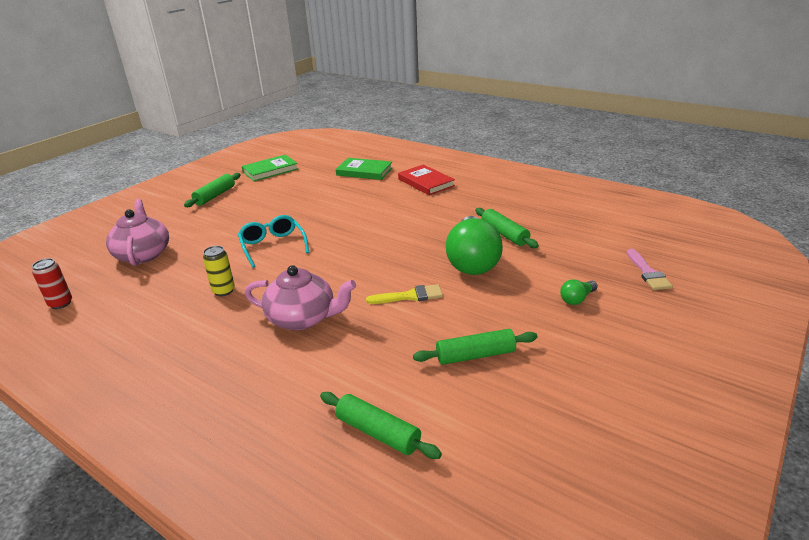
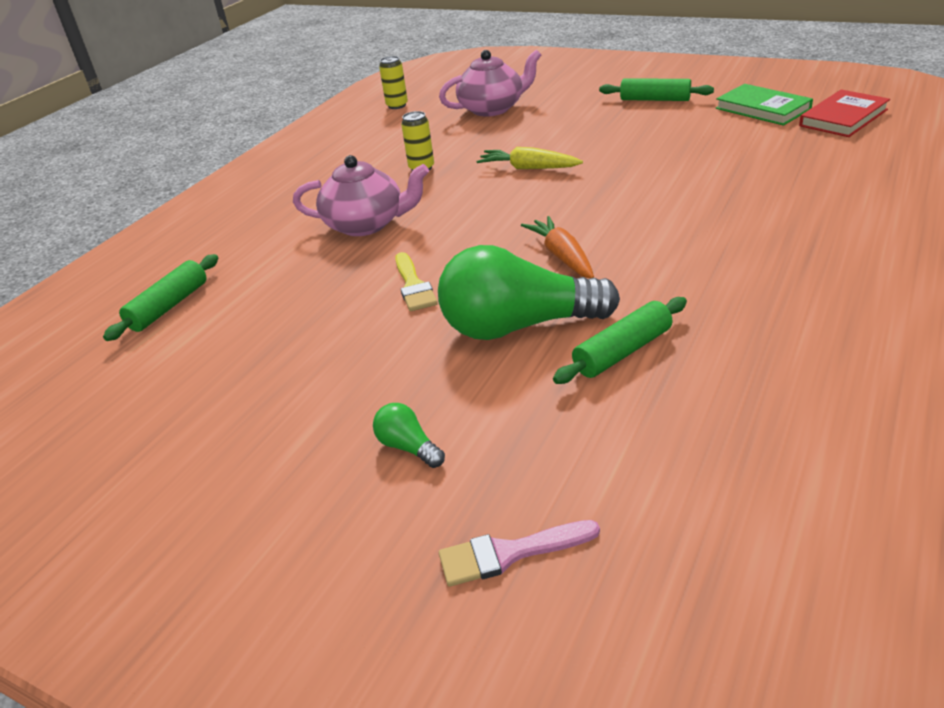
camera: 85 degrees right, 5 degrees up
(61, 303) = (397, 105): red can -> yellow can
(273, 246) = (528, 168): turquoise glasses -> yellow carrot
(303, 318) = (366, 224): pink teapot -> pink teapot turned 90 degrees counterclockwise
(364, 171) = (815, 176): green book -> none
(403, 243) = (562, 256): none -> orange carrot
(426, 182) = (807, 241): red book -> red book (843, 118)
(475, 355) = (278, 354): green rolling pin -> none

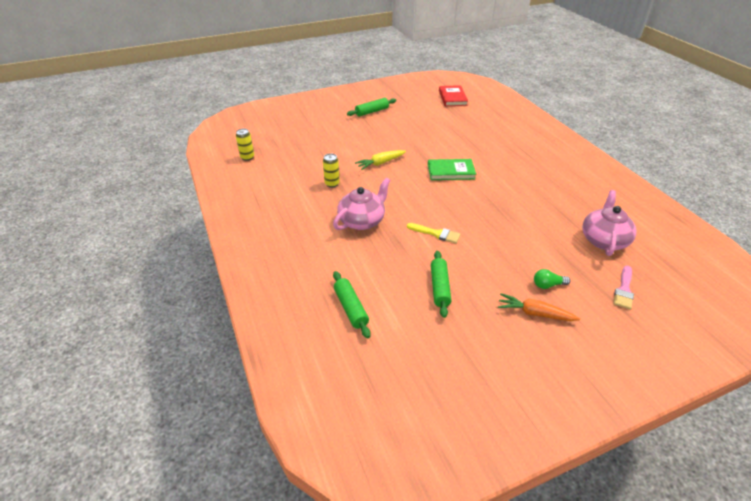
camera: 55 degrees left, 5 degrees up
(492, 108) = (305, 141): pink teapot -> pink teapot (603, 240)
(518, 326) = (499, 226): green light bulb -> none
(562, 256) = (463, 193): orange carrot -> orange carrot (534, 313)
(623, 352) = (541, 215): green rolling pin -> green rolling pin (439, 287)
(762, 109) = (420, 103): green book -> green book (451, 172)

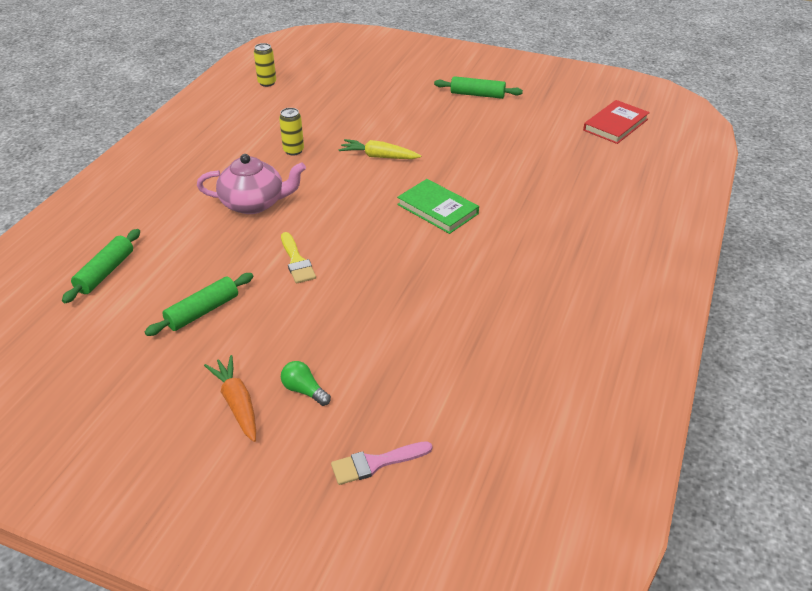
camera: 45 degrees right, 0 degrees up
(603, 240) = (467, 399): pink teapot -> none

